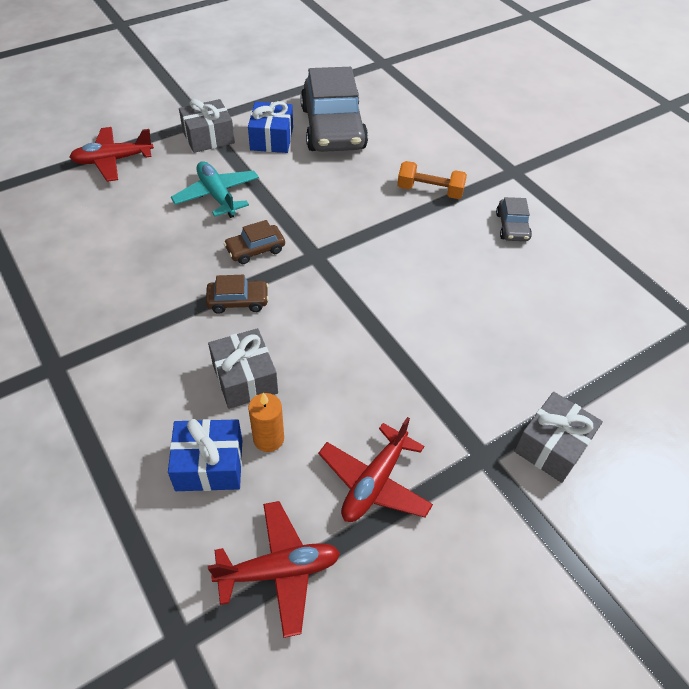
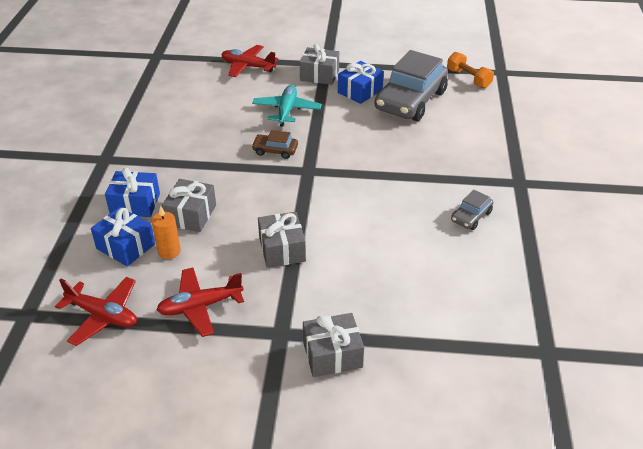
camera: 40 degrees right, 10 degrees down
(161, 403) = (135, 204): none -> blue gift
(238, 301) = (233, 173): brown car -> none
(385, 361) = (282, 249): none -> grey gift
(430, 191) = (435, 167): orange dumbbell -> orange dumbbell (468, 79)

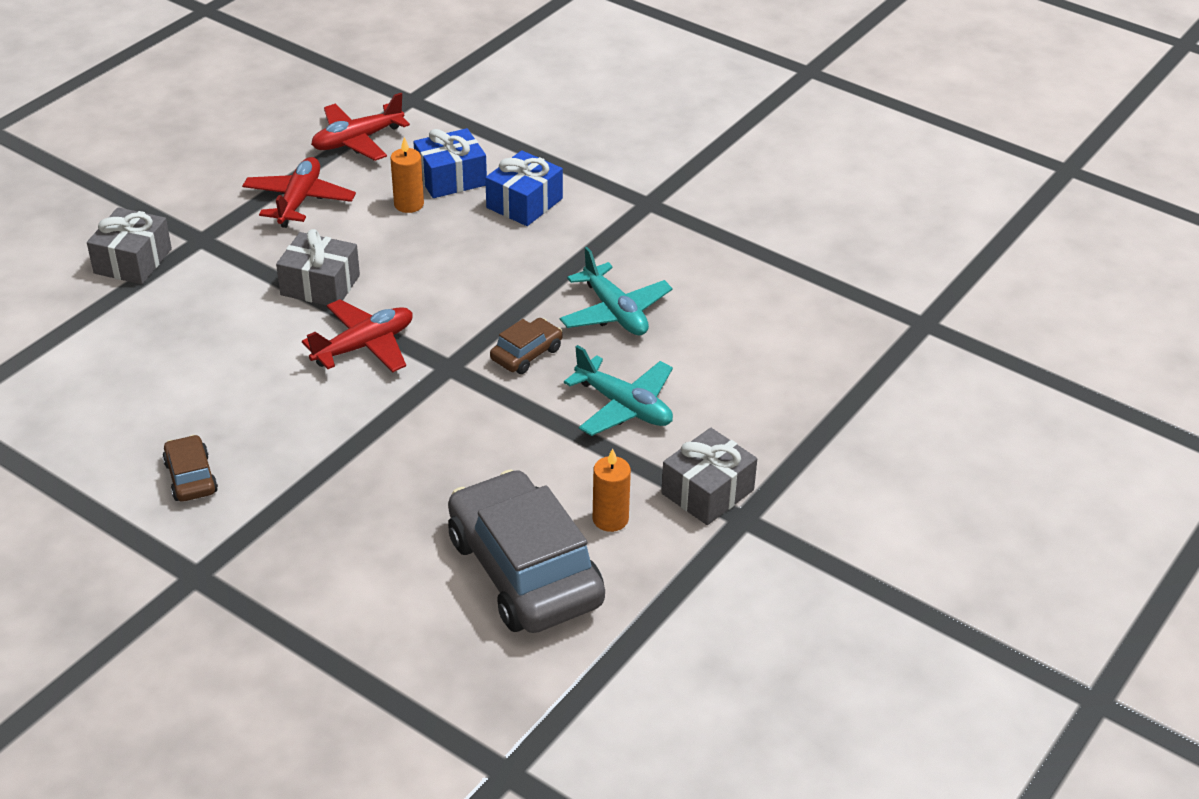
camera: 120 degrees right, 0 degrees up
(191, 215) = (458, 238): grey gift -> none
(217, 136) = (615, 312): none -> turquoise plane
(248, 66) = (806, 415): red plane -> red plane (364, 346)
(360, 91) = (610, 519): blue gift -> orange candle
(468, 79) = (525, 700): orange dumbbell -> none
(471, 216) = (190, 477): grey car -> brown car

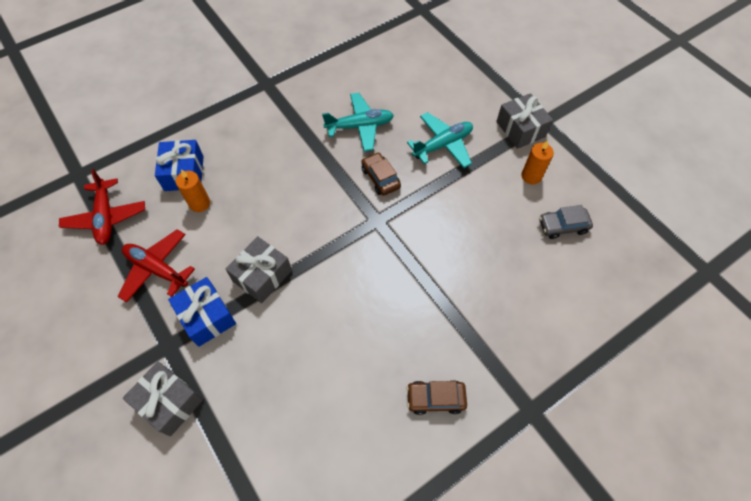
camera: 70 degrees left, 20 degrees up
(364, 346) = (338, 263): red plane -> none
(524, 203) = (233, 141): blue gift -> blue gift (207, 317)
(524, 570) = (563, 226): grey car -> grey car, size x0.45

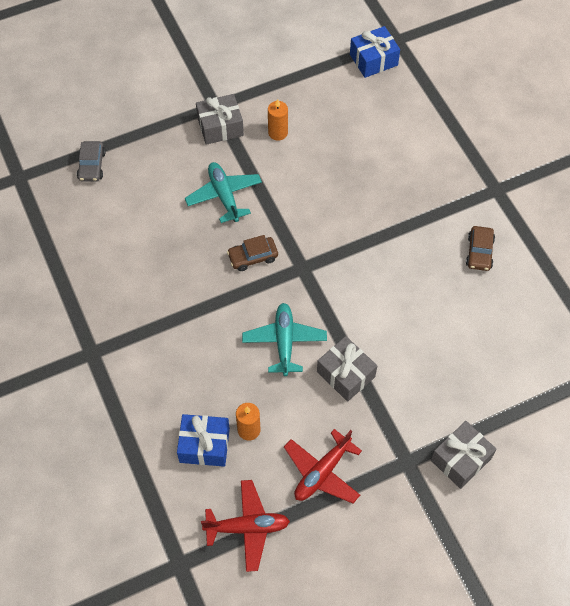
camera: 80 degrees left, 0 degrees up
(207, 317) = (382, 426): blue gift -> blue gift (373, 60)
(360, 126) = (181, 265): turquoise plane -> turquoise plane (284, 342)
(563, 226) = (336, 123): grey car -> grey car (92, 165)

